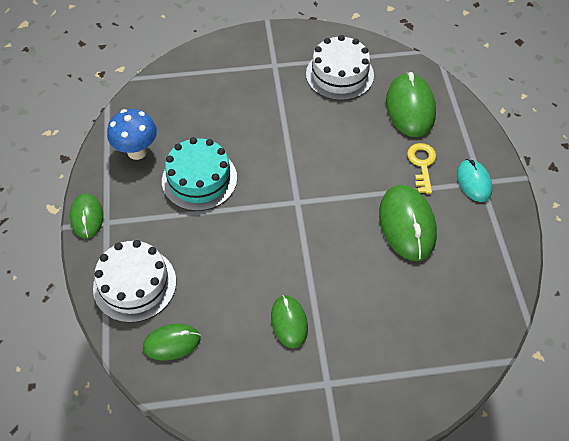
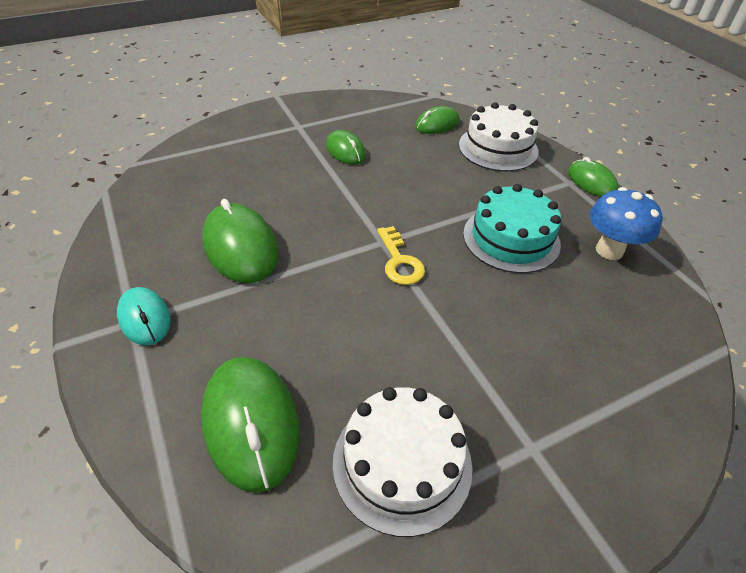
camera: 160 degrees right, 10 degrees down
(422, 164) = (224, 325): yellow key -> yellow key (399, 261)

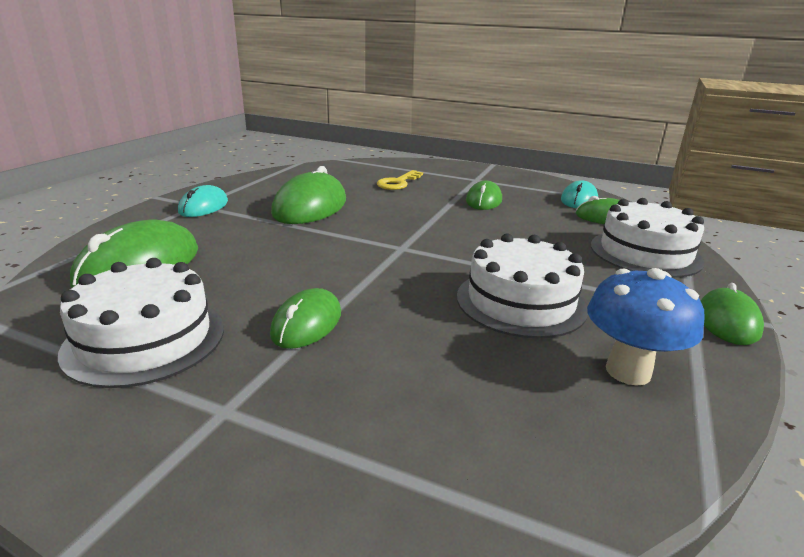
camera: 50 degrees right, 20 degrees down
(396, 112) = (578, 200): none -> turquoise mouse
(399, 261) = (389, 261): yellow key -> yellow key (398, 183)
(455, 354) = (307, 323): none -> green mouse
(511, 238) = (520, 302): turquoise cake -> white cake

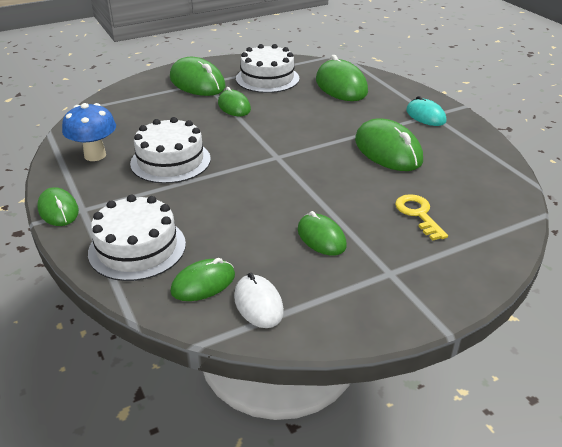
camera: 130 degrees right, 10 degrees up
(234, 421) = (197, 82): none -> green mouse
(578, 200) = (258, 304): turquoise mouse -> white mouse

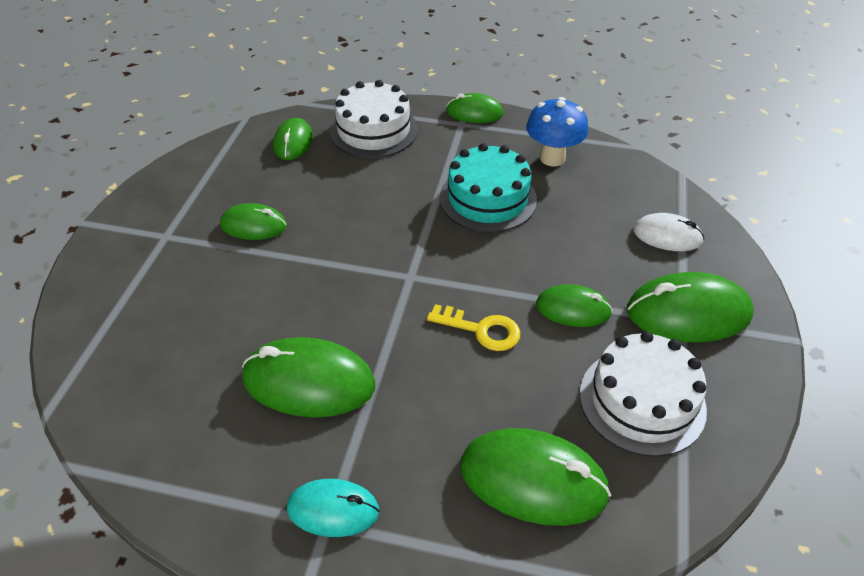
camera: 130 degrees right, 10 degrees up
(170, 161) = (488, 198): white cake -> turquoise cake
(258, 304) = (239, 155): white mouse -> white mouse (667, 236)
(418, 214) = (189, 311): yellow key -> yellow key (481, 330)

